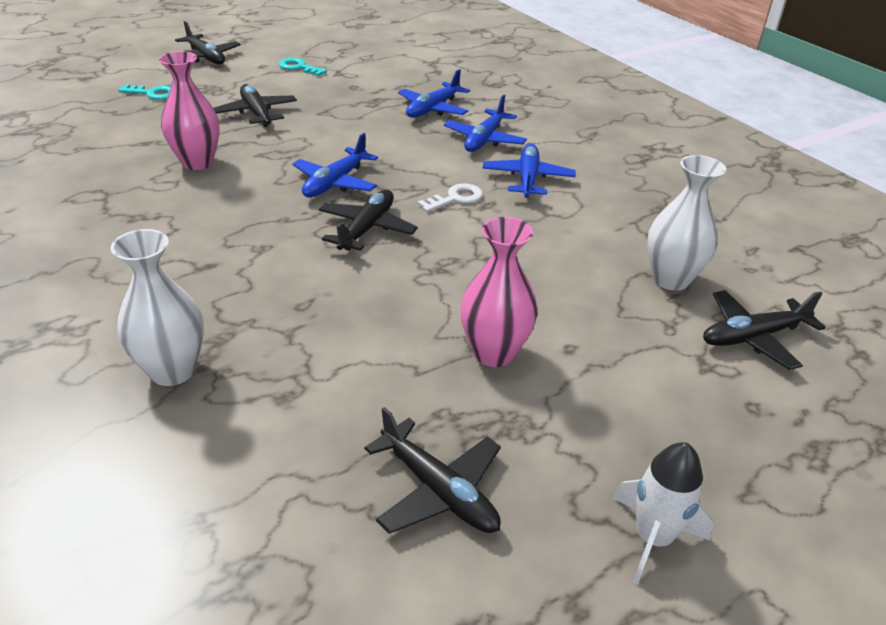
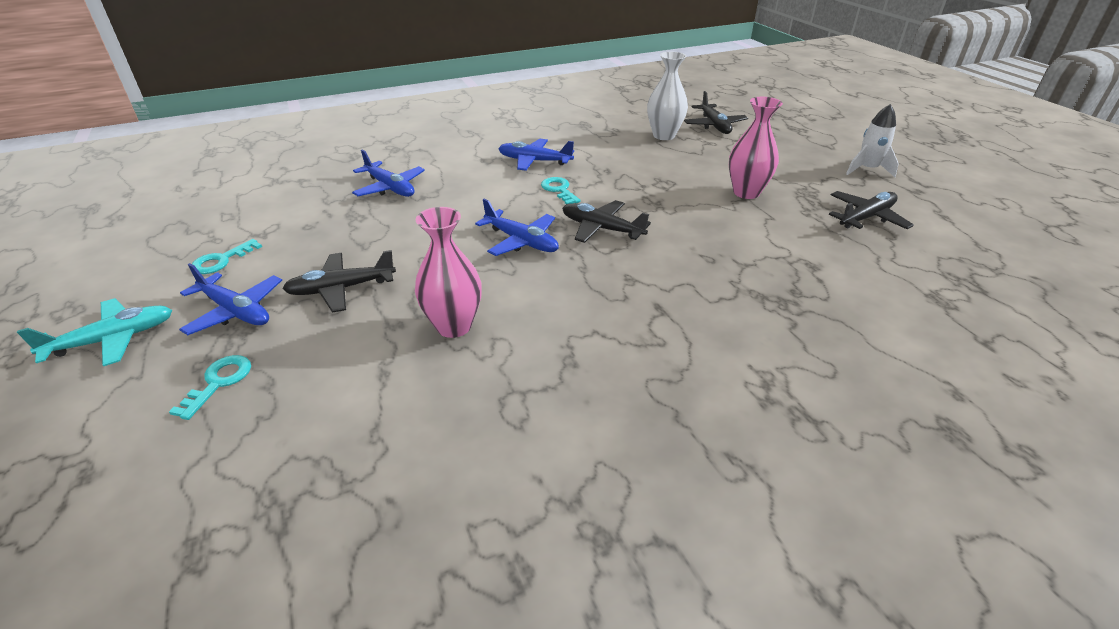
camera: 80 degrees left, 0 degrees up
(172, 370) = (802, 316): white vase -> none
(206, 57) = (113, 340): black plane -> turquoise plane
(455, 198) = (559, 190): white key -> turquoise key
(484, 139) = (463, 171): blue plane -> blue plane (236, 311)

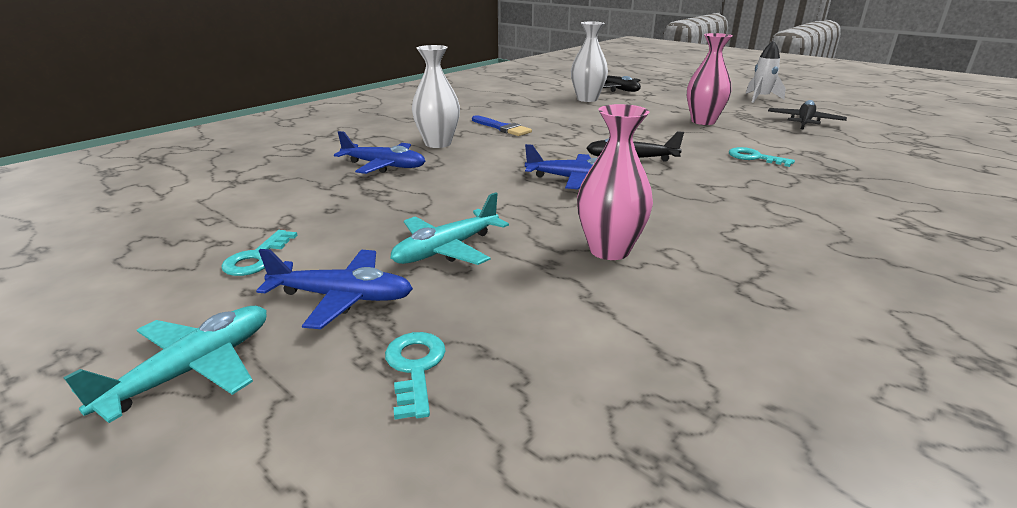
camera: 25 degrees left, 10 degrees down
(341, 289) = (446, 249): black plane -> turquoise plane
(458, 170) = (438, 143): none -> white vase
(534, 161) = (502, 128): blue plane -> blue brush
(559, 190) = (554, 142): turquoise key -> turquoise key (754, 158)

